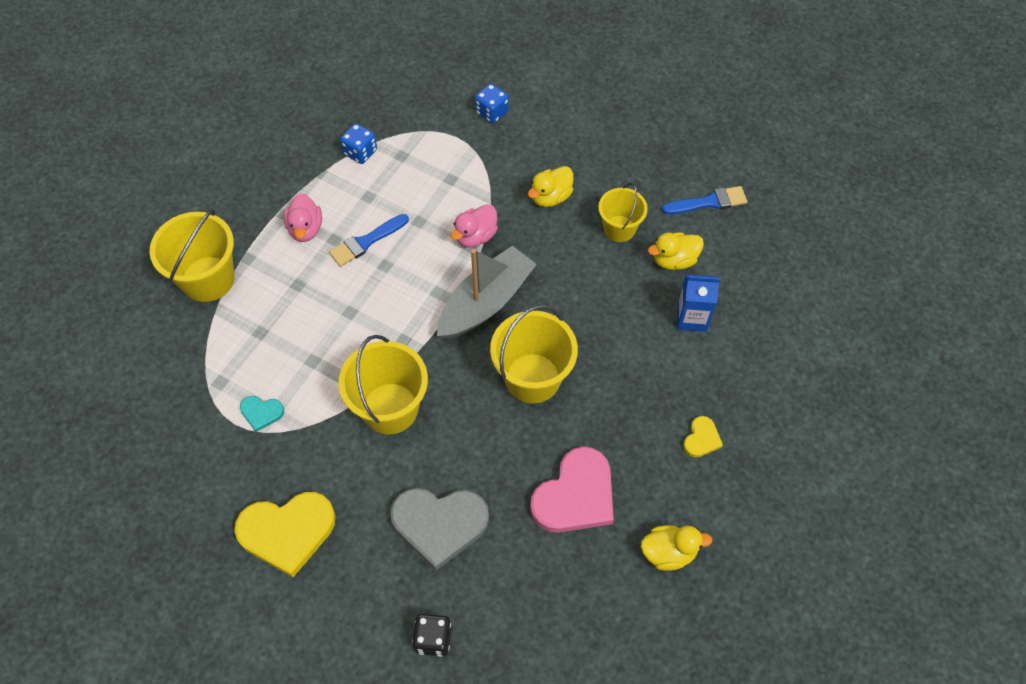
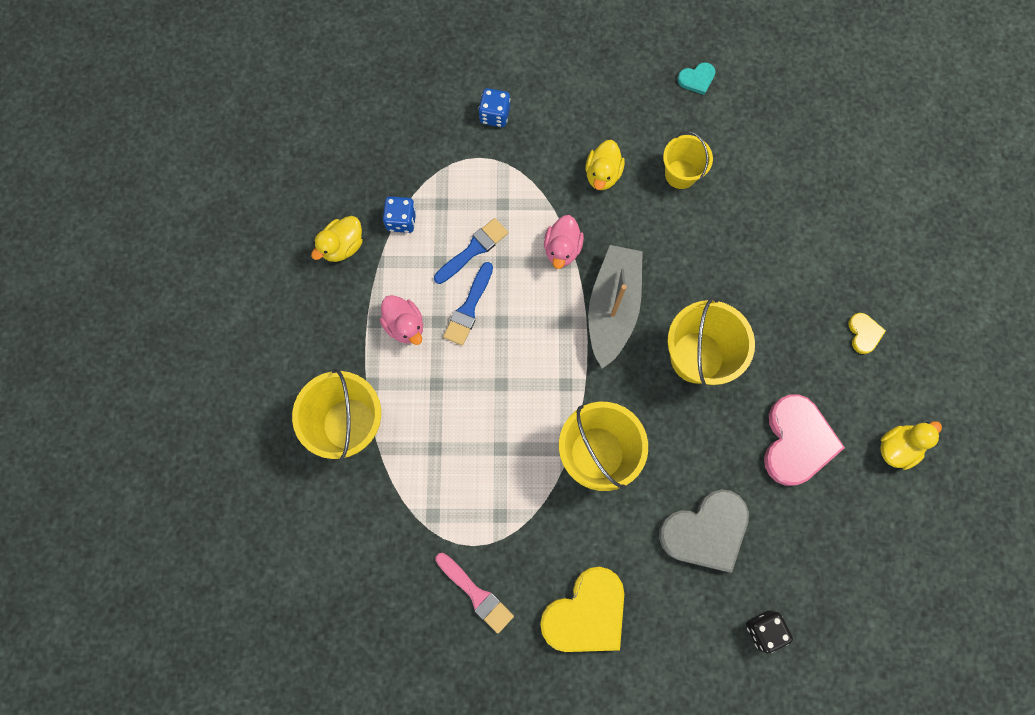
camera: 30 degrees left, 15 degrees up
(208, 463) = (476, 594): none -> pink brush
(261, 413) = (489, 522): turquoise heart -> turquoise heart (697, 79)
(674, 260) = (744, 180): yellow duck -> yellow duck (343, 246)
(692, 318) = (791, 227): blue carton -> none
(709, 202) = (739, 107): blue brush -> blue brush (473, 250)

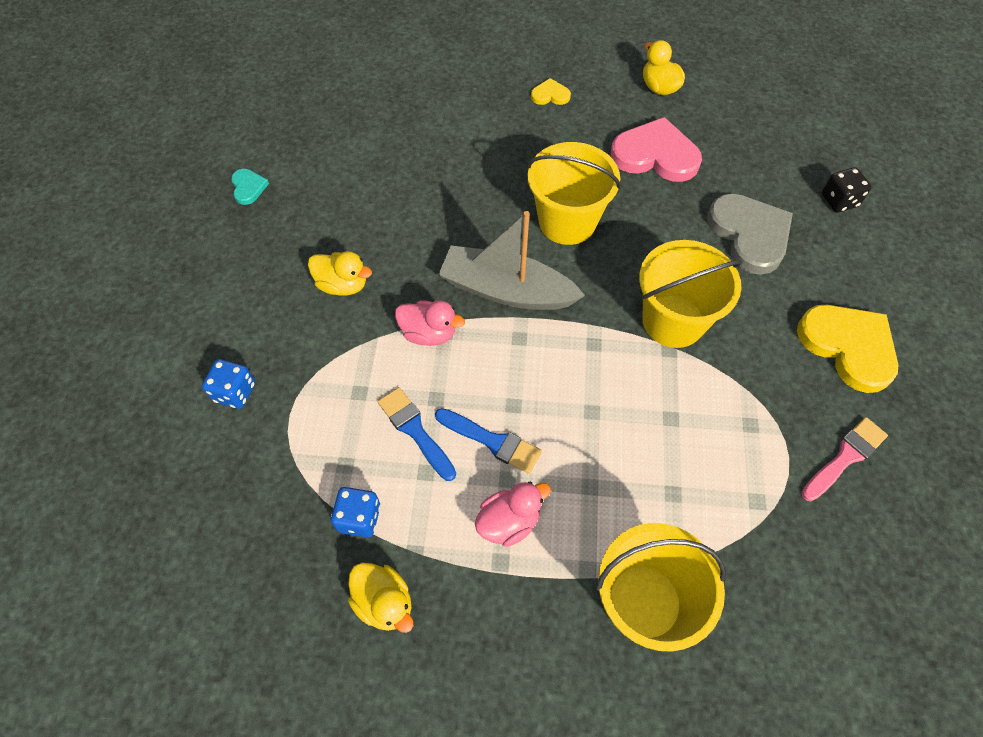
camera: 85 degrees left, 15 degrees down
(680, 174) = (358, 213): yellow bucket -> none

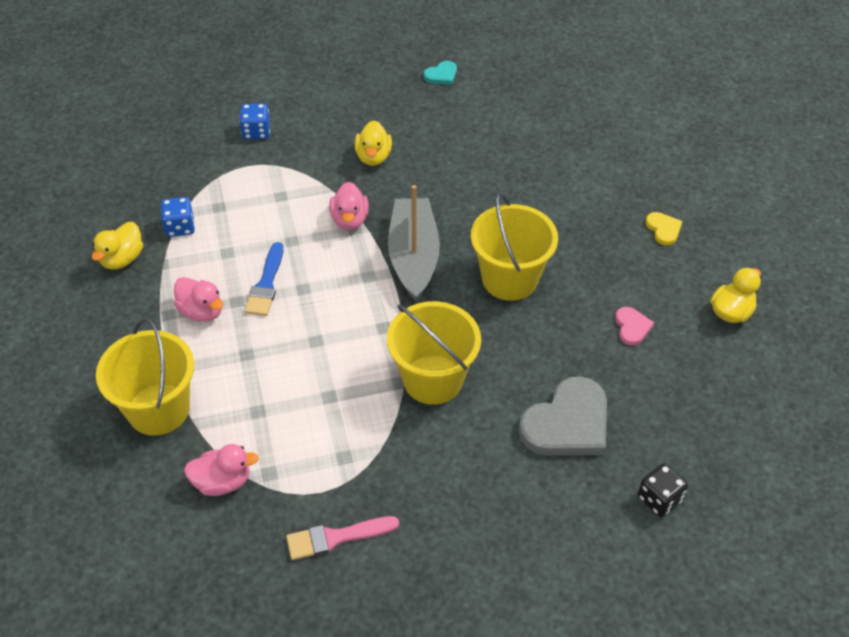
camera: 70 degrees right, 10 degrees down
(415, 430) = (260, 237): blue brush -> none
(655, 155) = (632, 327): pink heart -> pink heart, size x0.47
(759, 552) = (222, 482): none -> pink duck
(845, 457) = (336, 538): pink brush -> pink brush turned 135 degrees clockwise
(848, 347) = (464, 528): yellow heart -> none

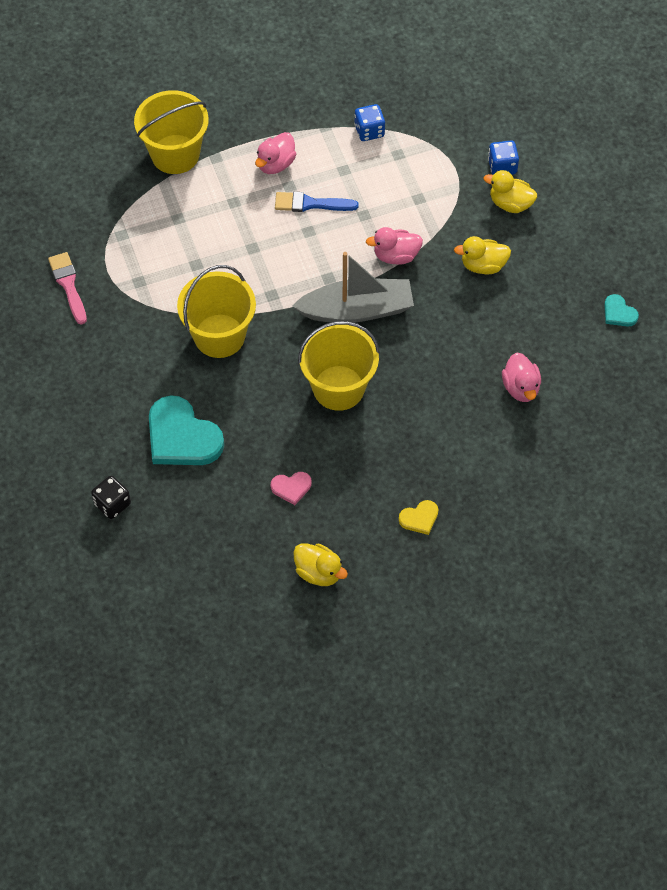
camera: 85 degrees right, 10 degrees up
(122, 259) = (327, 98): yellow duck -> yellow duck (510, 203)
(222, 482) = (112, 207): pink duck -> pink duck (521, 387)
(567, 423) = (182, 437): grey heart -> turquoise heart

